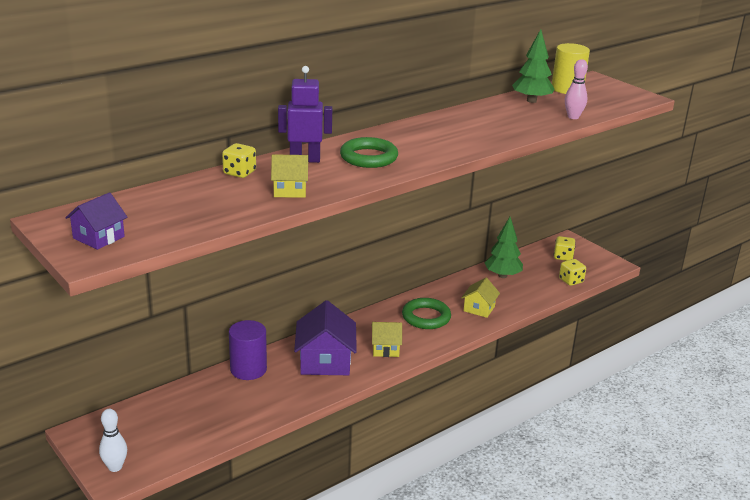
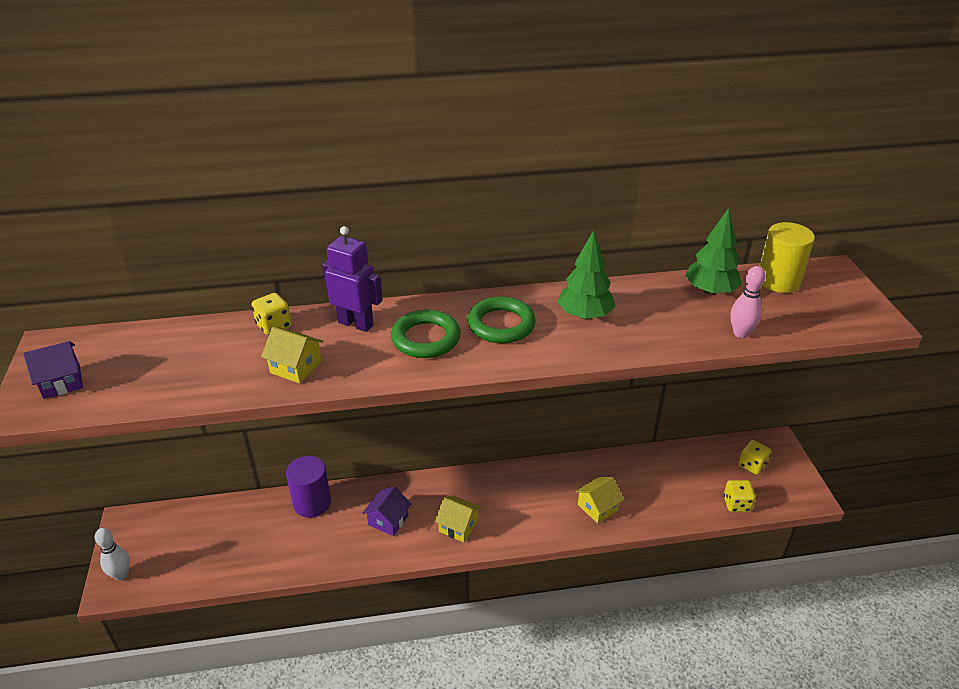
camera: 30 degrees right, 10 degrees up
(325, 361) = (388, 520): purple house -> purple house, size x0.58
(426, 317) = (531, 499): green ring -> green ring (501, 324)
(502, 275) = (658, 469): green tree -> green tree (584, 315)

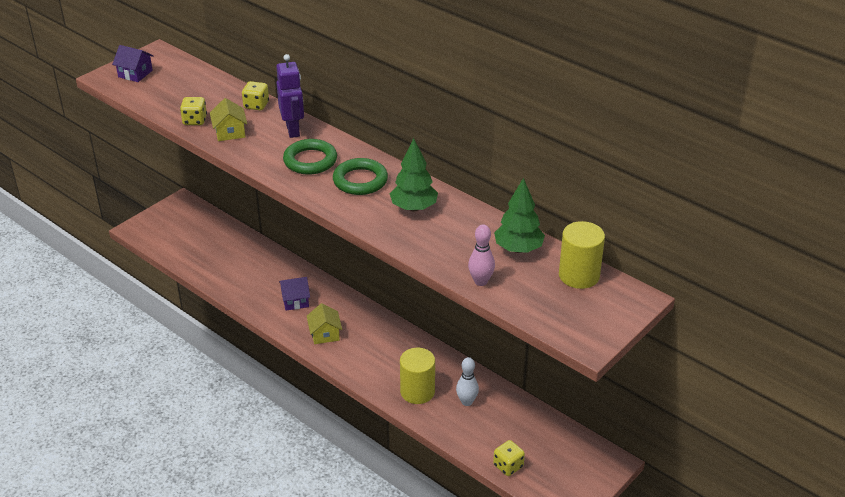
camera: 50 degrees right, 0 degrees up
(121, 575) = (147, 226): white bowling pin -> white bowling pin (467, 402)
(312, 503) = (273, 261): purple cylinder -> none
(597, 507) = (417, 391): yellow house -> yellow cylinder
(752, 465) = (564, 457): yellow dice -> yellow dice (195, 120)

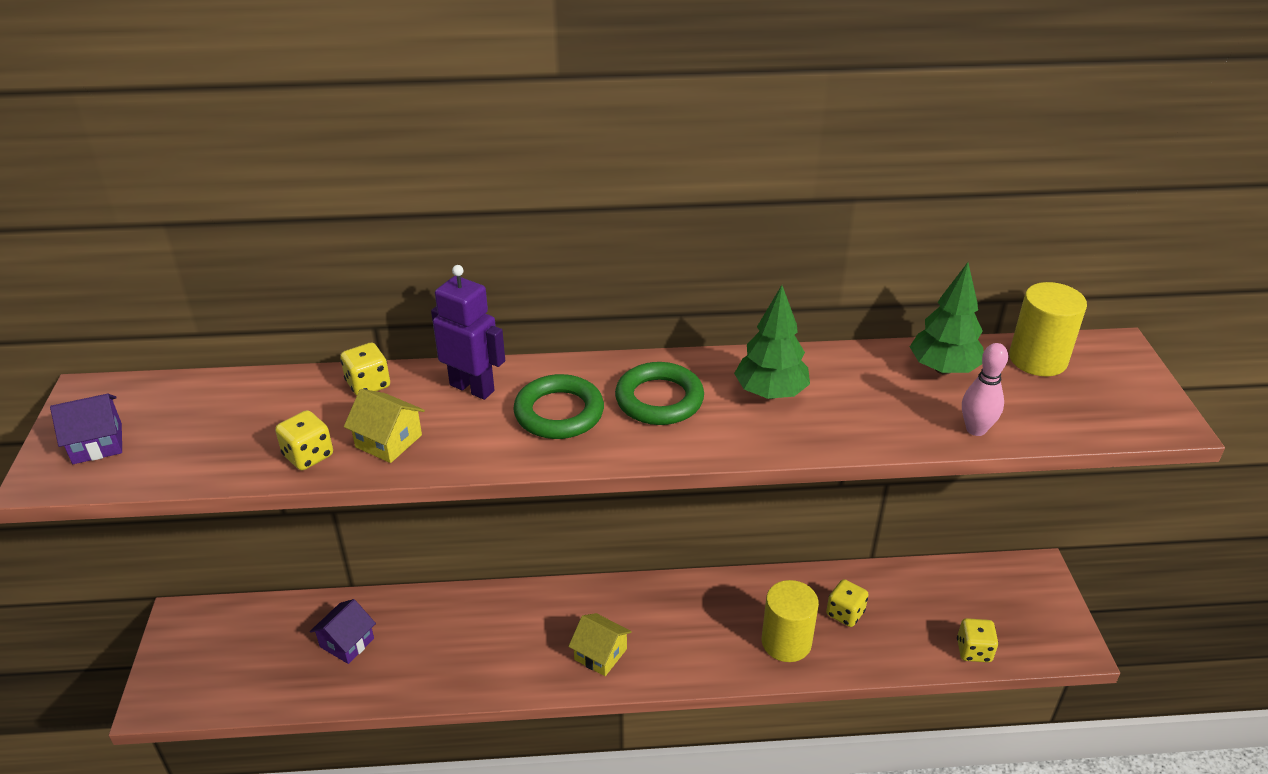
camera: 45 degrees left, 0 degrees up
(295, 301) = (510, 640): purple house -> purple house (347, 642)
(467, 402) = (845, 613): white bowling pin -> yellow dice

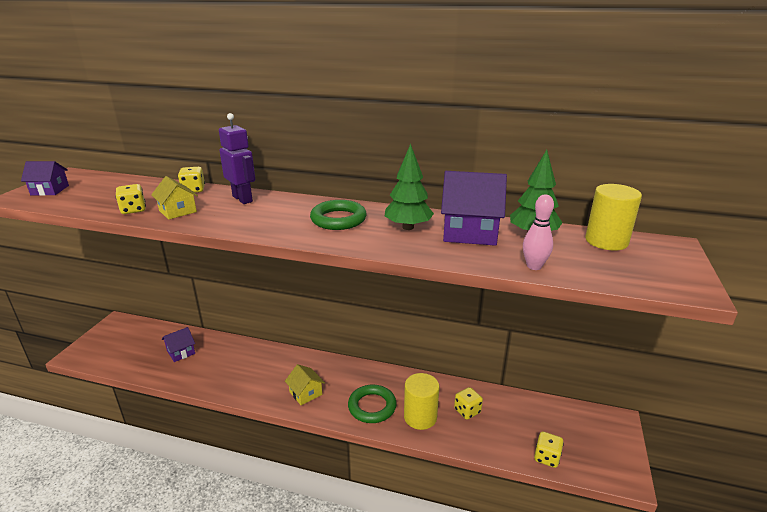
camera: 20 degrees right, 10 degrees down
(559, 413) = (277, 215): green ring -> green ring (372, 406)
(859, 381) = (470, 231): none -> purple house

